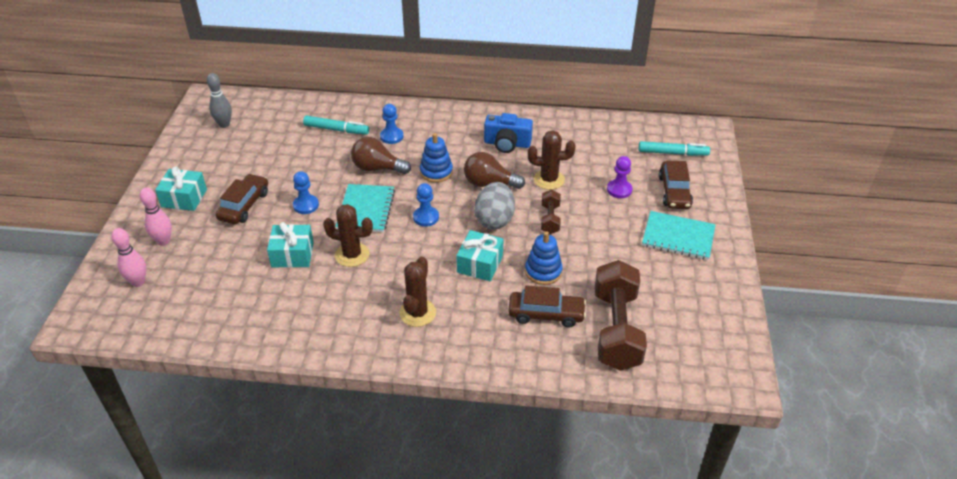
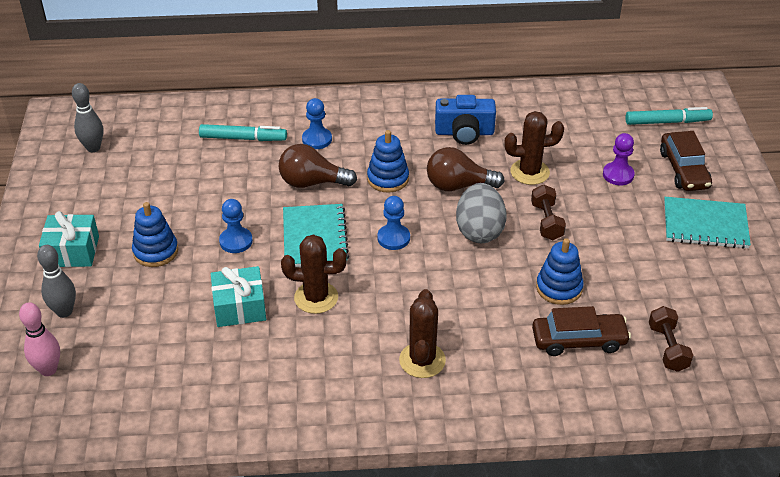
camera: 10 degrees left, 0 degrees up
(163, 241) = (64, 311): pink bowling pin -> grey bowling pin
(244, 205) = (155, 251): brown car -> blue stacking toy
(480, 264) = (479, 289): turquoise gift -> none
(616, 329) = (667, 348): brown dumbbell -> brown dumbbell, size x0.49

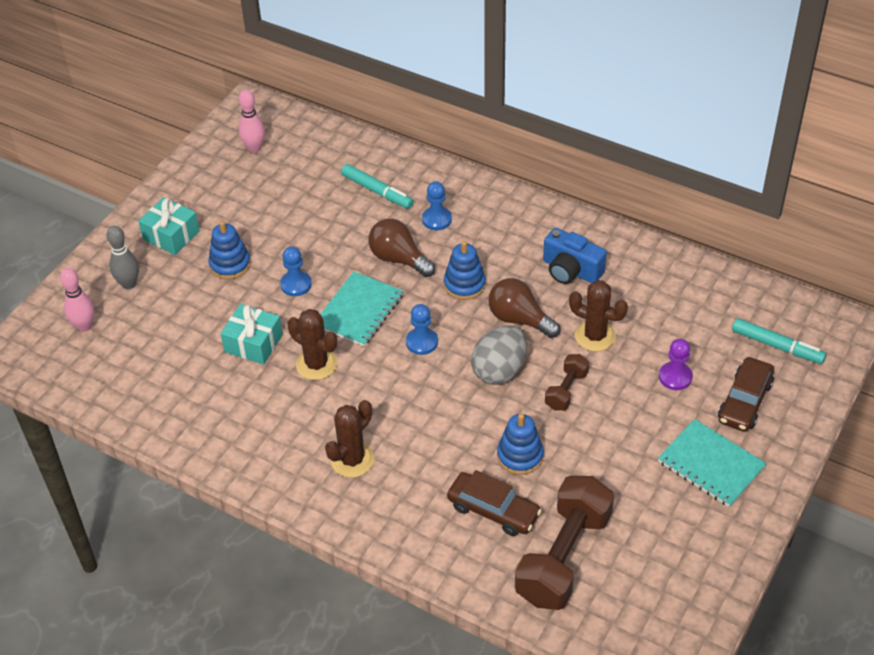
camera: 35 degrees right, 5 degrees up
(93, 148) = (254, 148): grey bowling pin -> pink bowling pin
(667, 348) = (563, 557): brown dumbbell -> brown dumbbell, size x2.04

